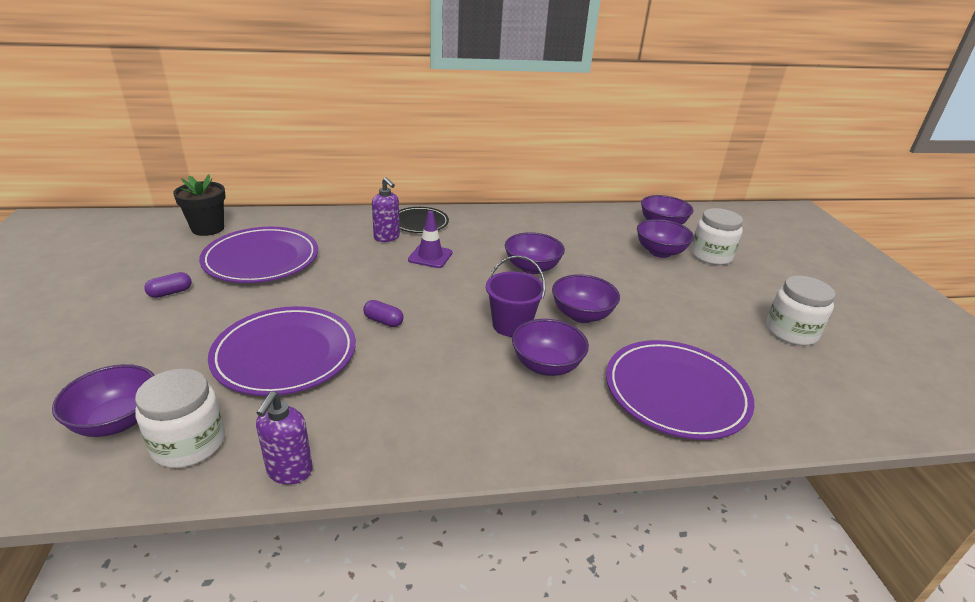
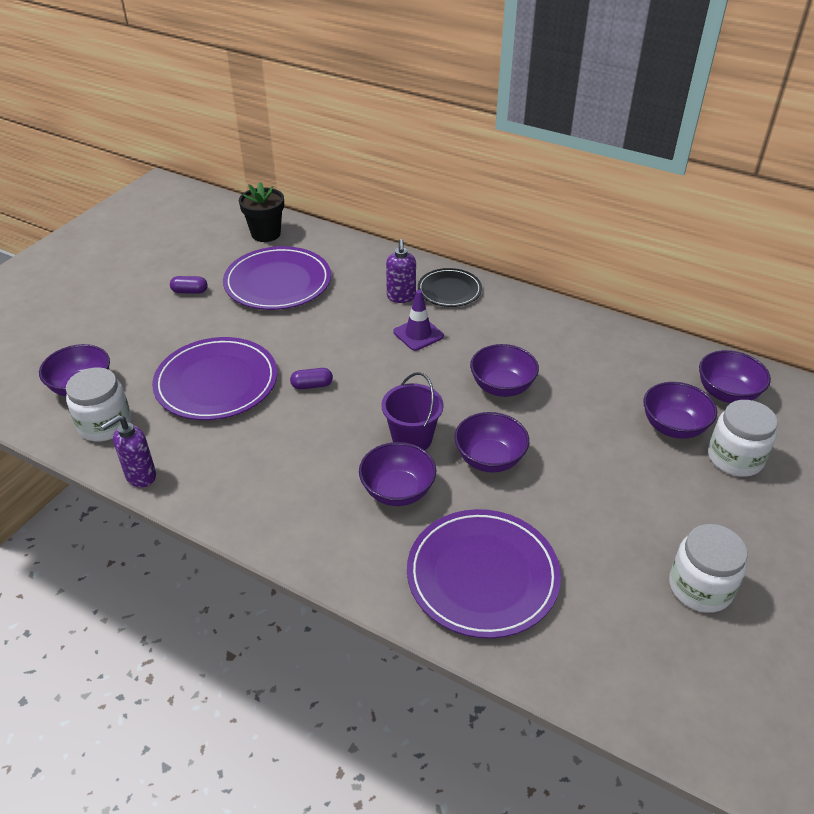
camera: 40 degrees right, 10 degrees up
(383, 321) = (312, 385): purple capsule -> purple capsule turned 75 degrees counterclockwise

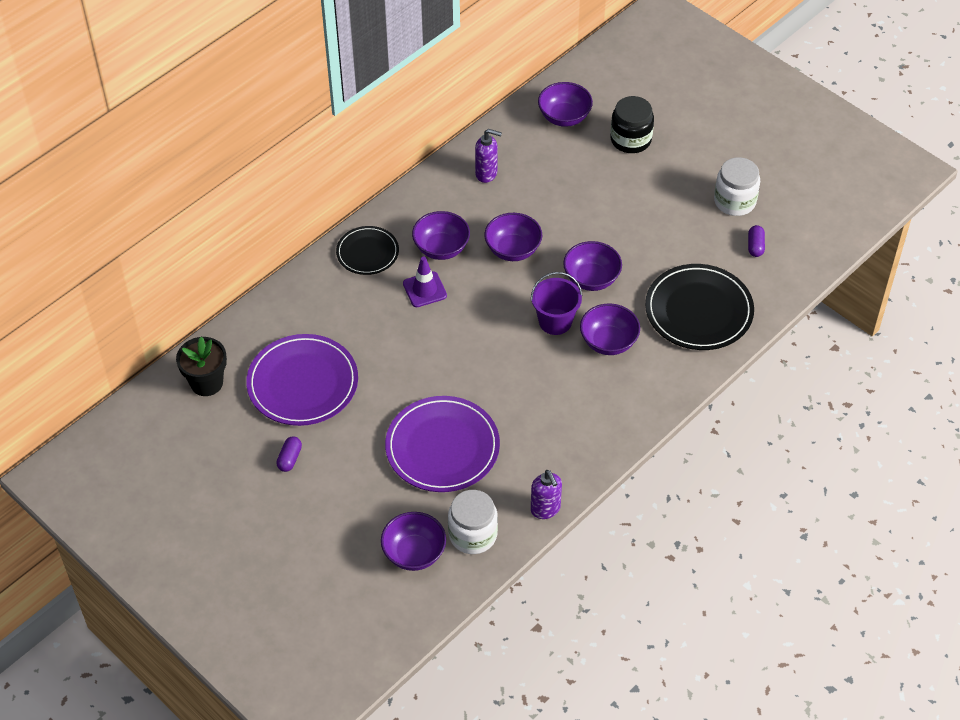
camera: 75 degrees left, 10 degrees up
(312, 385) = (469, 377): purple capsule -> purple capsule (755, 246)
(401, 297) = (365, 290): purple soap dispenser -> purple soap dispenser (486, 174)
(482, 575) = (699, 310): purple plate -> black plate
(673, 427) = (590, 161): purple bowl -> purple bowl (441, 248)
(735, 458) = (630, 139): white jar -> black jar

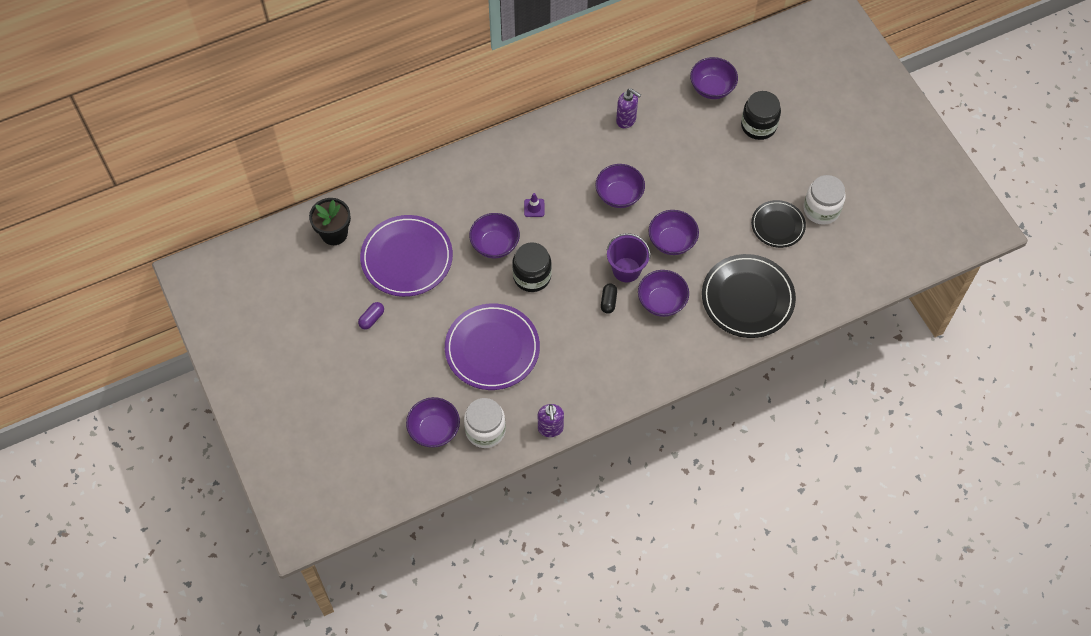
camera: 20 degrees right, 10 degrees up
(367, 252) = (502, 161): black plate -> black plate (778, 225)
(424, 289) = (534, 208): purple traffic cone -> purple traffic cone, size x0.65
(441, 248) = (562, 175): purple bowl -> purple bowl (495, 244)
(453, 359) = (532, 276): none -> black jar
(550, 359) = (608, 301): none -> black capsule
(755, 246) = (820, 255): purple capsule -> none

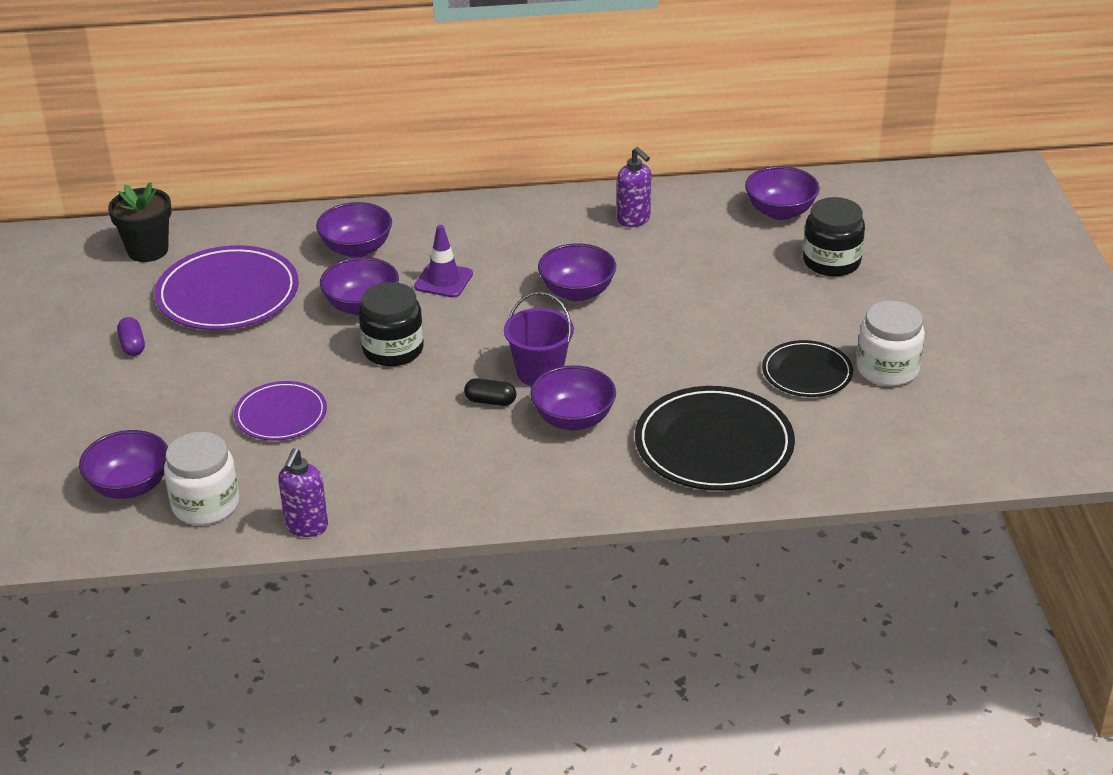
camera: 20 degrees right, 25 degrees down
(372, 319) = (132, 345): purple capsule -> purple capsule turned 75 degrees counterclockwise
(492, 349) = (281, 415): purple plate -> purple plate, size x0.59
(534, 208) = (443, 280): purple traffic cone -> purple traffic cone, size x1.54
(608, 301) = (490, 401): black capsule -> black capsule turned 75 degrees clockwise
(672, 241) = (628, 356): purple bowl -> purple bowl (356, 249)

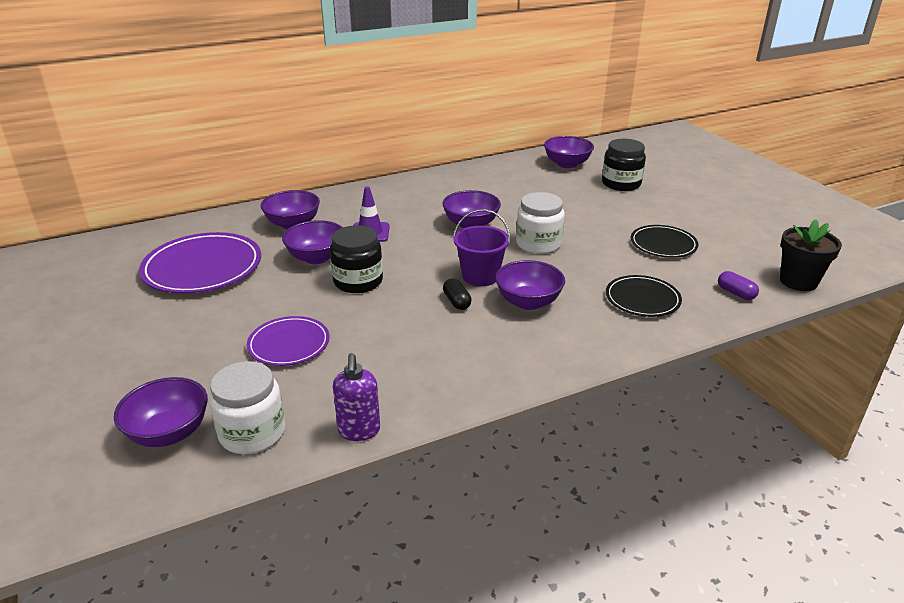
camera: 20 degrees left, 5 degrees down
(132, 345) = (131, 316): purple capsule -> purple capsule (735, 293)
(148, 250) = (122, 250): black flower pot -> black flower pot (798, 281)
(490, 401) = (456, 302): black capsule -> black capsule turned 75 degrees clockwise
(634, 220) = (478, 181): purple soap dispenser -> none
(714, 444) = (642, 299): black plate -> black plate, size x0.59
(887, 369) = (711, 233): white jar -> white jar (538, 244)

